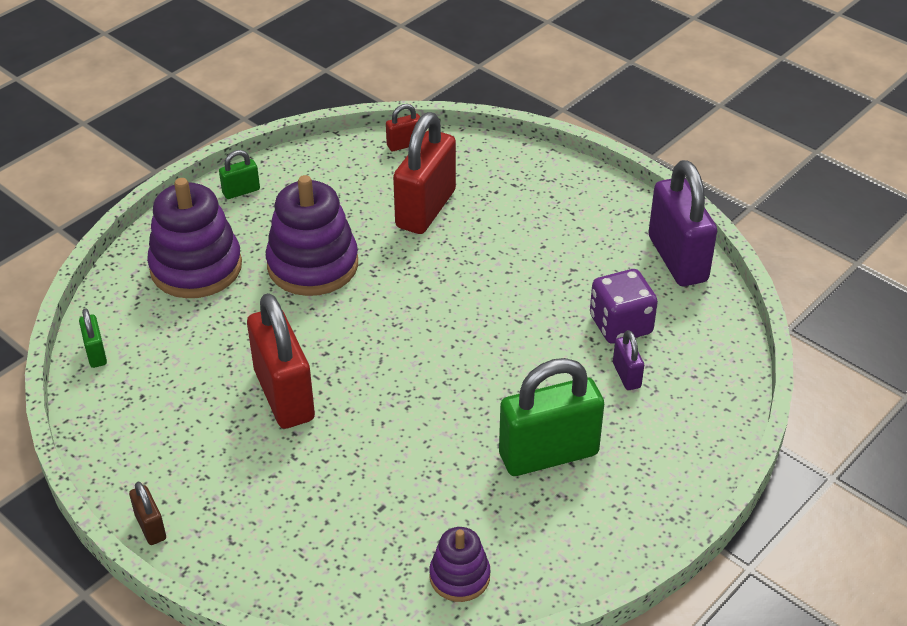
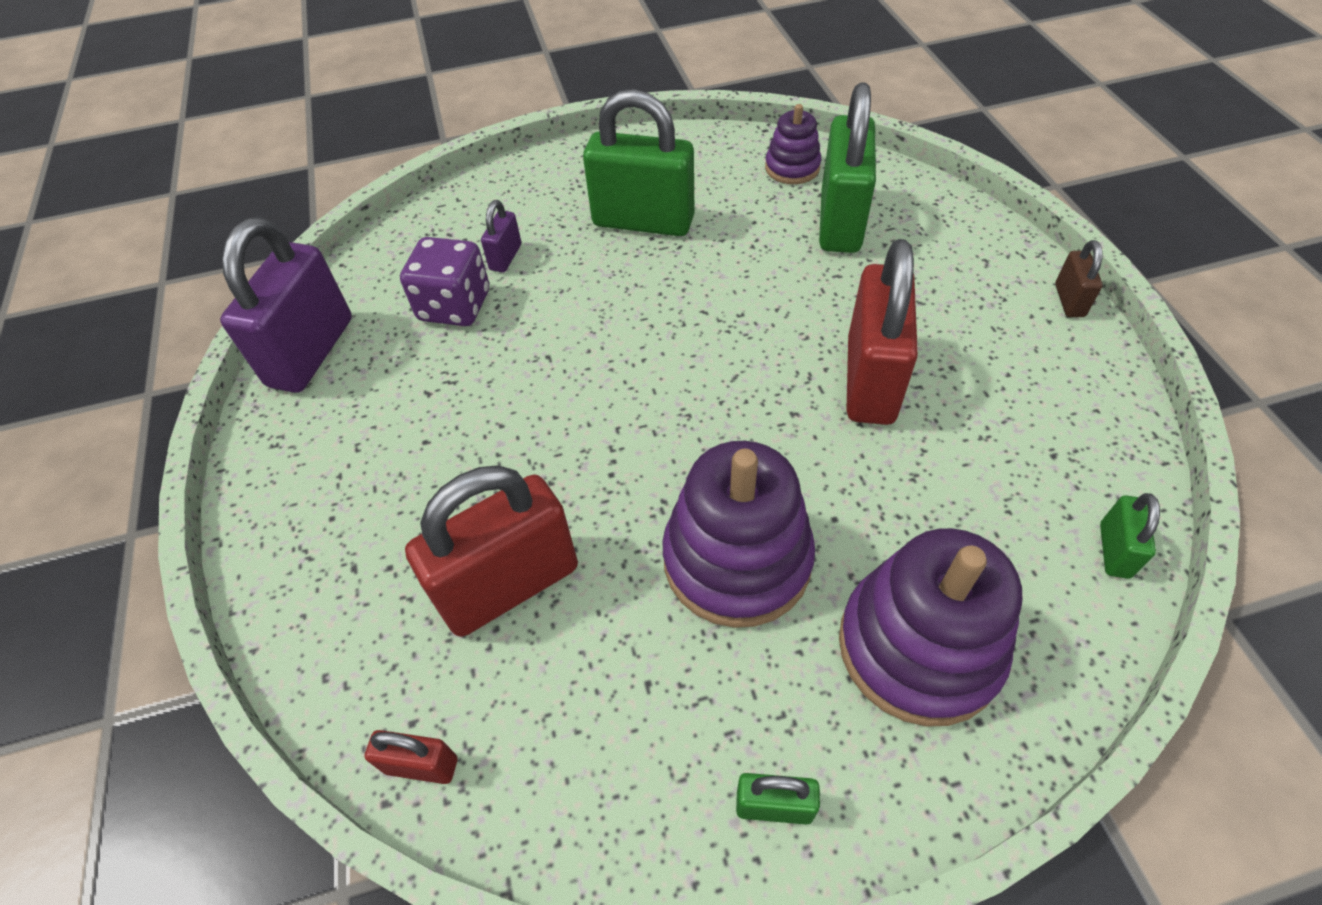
camera: 145 degrees left, 10 degrees up
(377, 529) = (840, 222): none -> green padlock

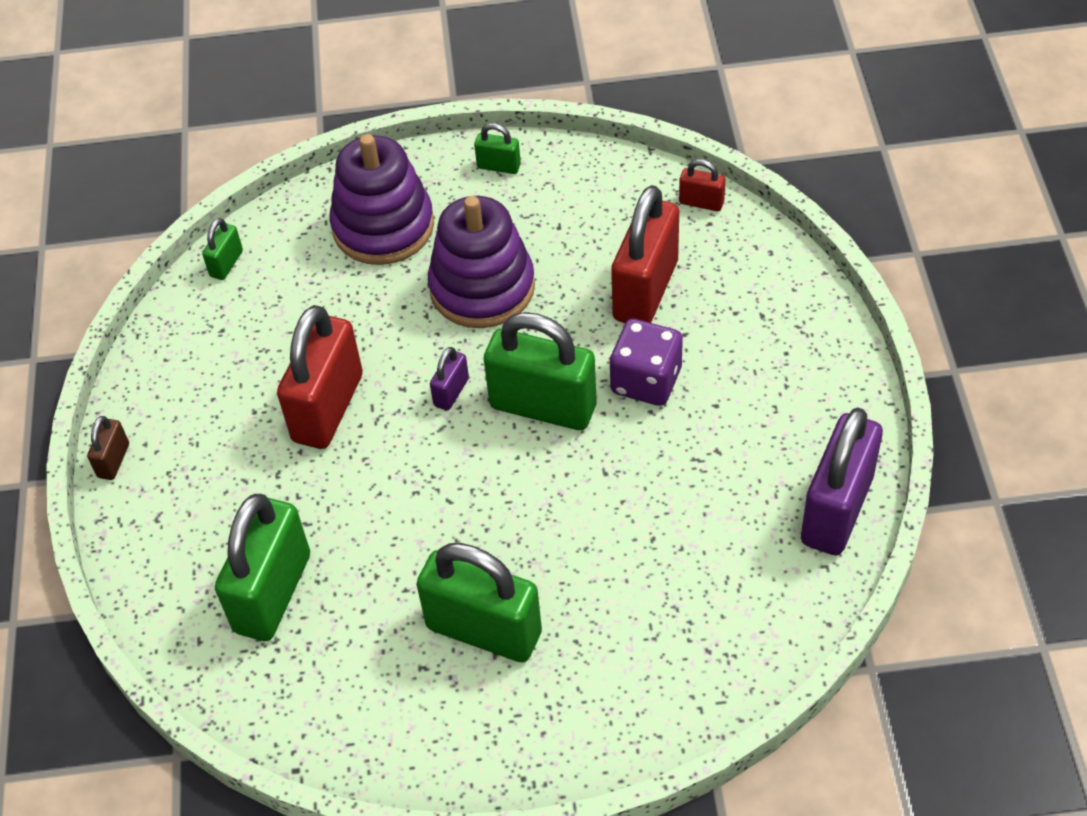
camera: 170 degrees left, 0 degrees up
(455, 306) = (696, 544): purple dice -> purple dice (646, 380)
(505, 257) = (642, 602): purple padlock -> purple padlock (451, 392)
(509, 585) = (645, 290): red padlock -> red padlock turned 45 degrees counterclockwise
(624, 413) = (543, 406): none -> green padlock
(792, 168) = (289, 689): purple stacking toy -> none

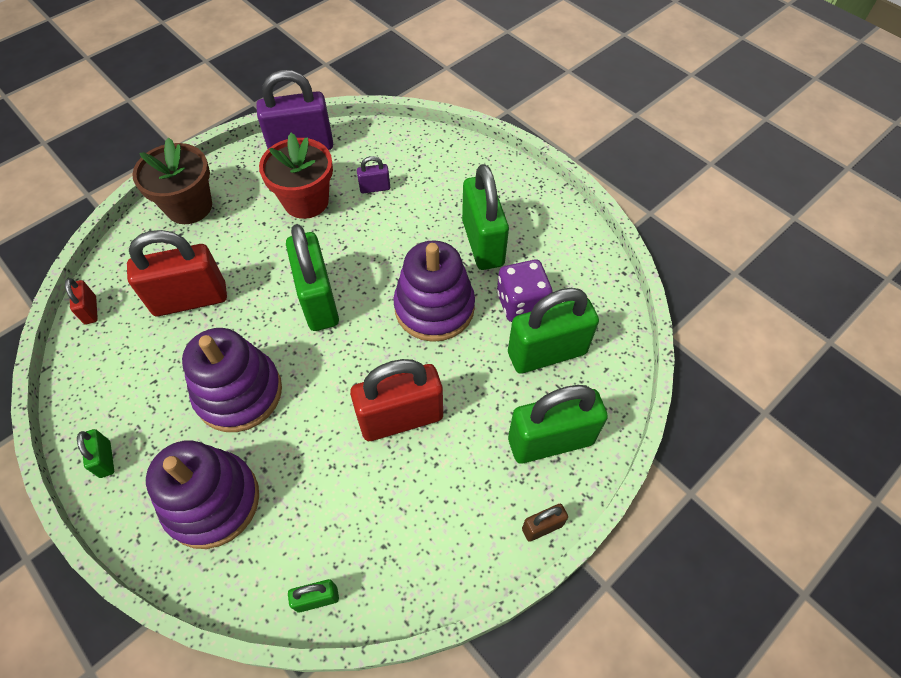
camera: 130 degrees left, 5 degrees up
(179, 525) = (550, 441): none -> green padlock
(433, 516) = (434, 308): none -> purple stacking toy
(451, 392) = (340, 355): purple padlock -> purple padlock (375, 188)
(646, 380) = (265, 262): purple dice -> purple dice (521, 303)
(719, 466) = (306, 201): none -> red flower pot
(805, 340) = (189, 207): none -> brown flower pot

